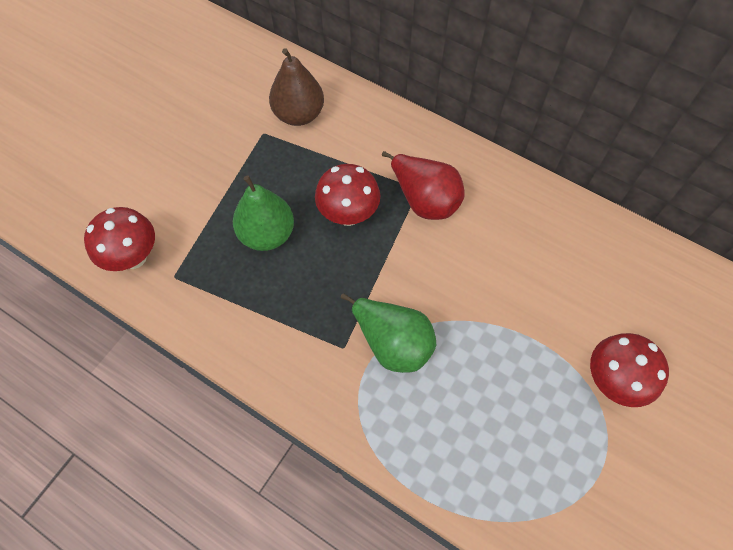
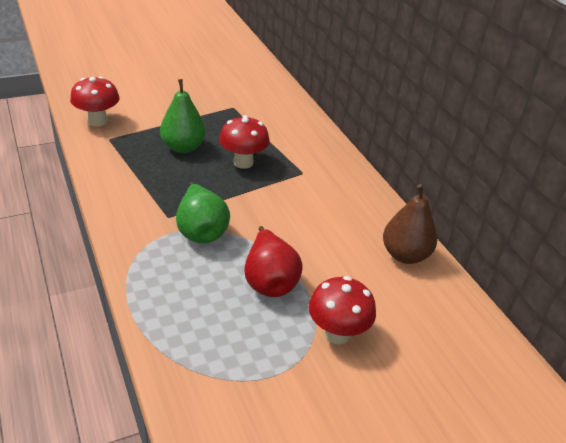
camera: 30 degrees right, 25 degrees down
(298, 114) = (264, 109): brown pear -> brown pear (405, 255)
(424, 200) = (301, 179): red pear -> red pear (269, 281)

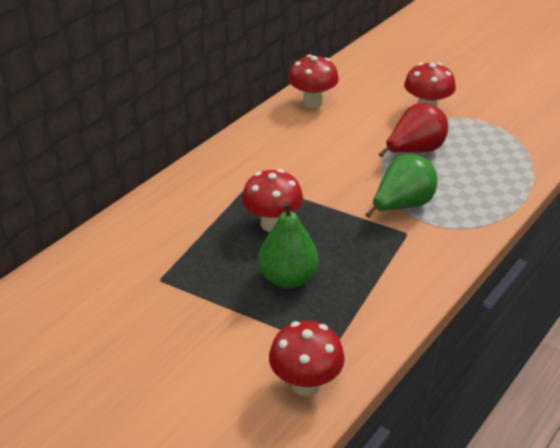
camera: 115 degrees left, 0 degrees up
(405, 255) = (312, 102): brown pear -> red mushroom

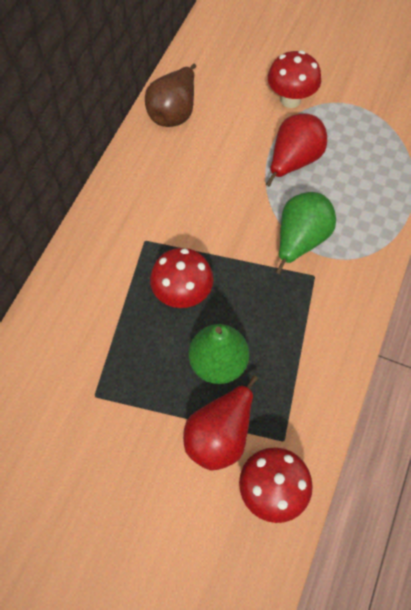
camera: 15 degrees left, 25 degrees up
(269, 331) = (220, 435): none -> red pear
(312, 102) = (174, 112): red mushroom -> brown pear

